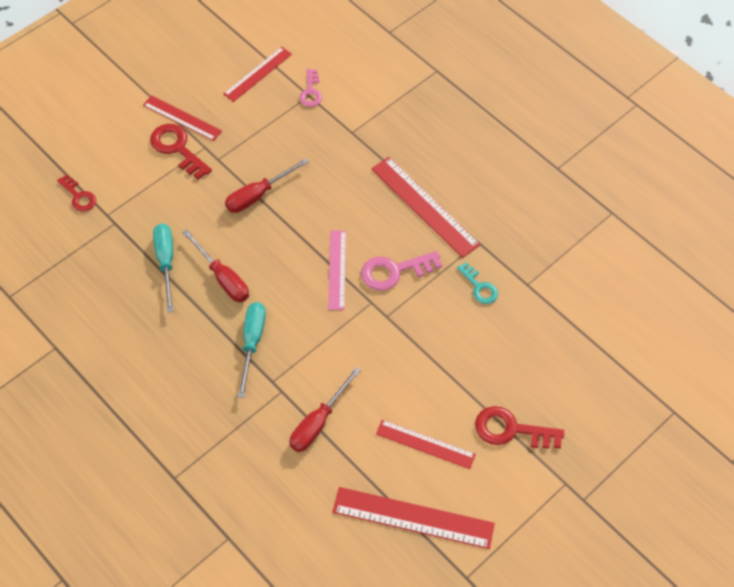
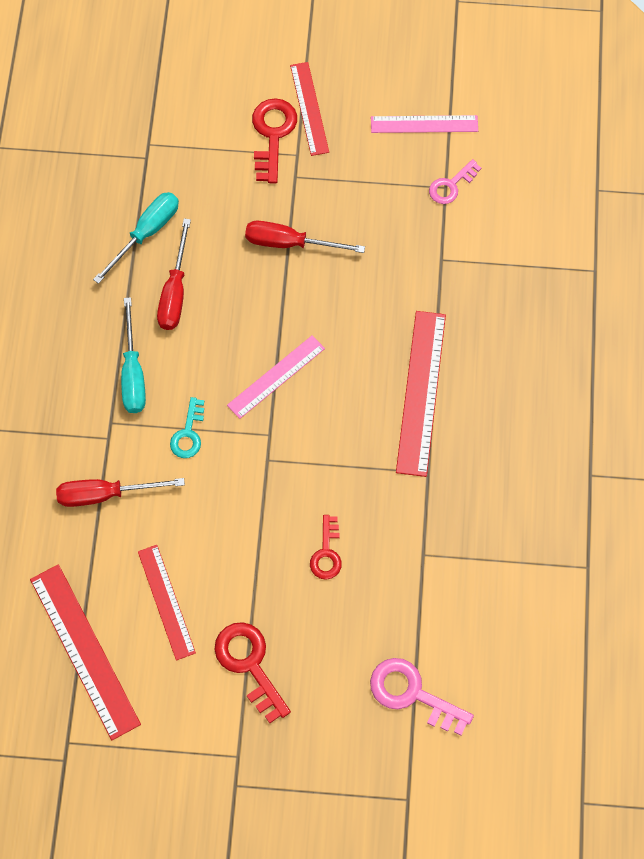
camera: 50 degrees right, 10 degrees up
(79, 196) = (144, 106): red key -> red key (326, 553)
(252, 343) = (133, 373): turquoise screwdriver -> turquoise screwdriver turned 120 degrees clockwise
(257, 74) = (424, 124): red ruler -> pink ruler
(394, 271) = (321, 426): pink key -> pink key (412, 694)
(479, 287) = (377, 514): turquoise key -> turquoise key (188, 434)

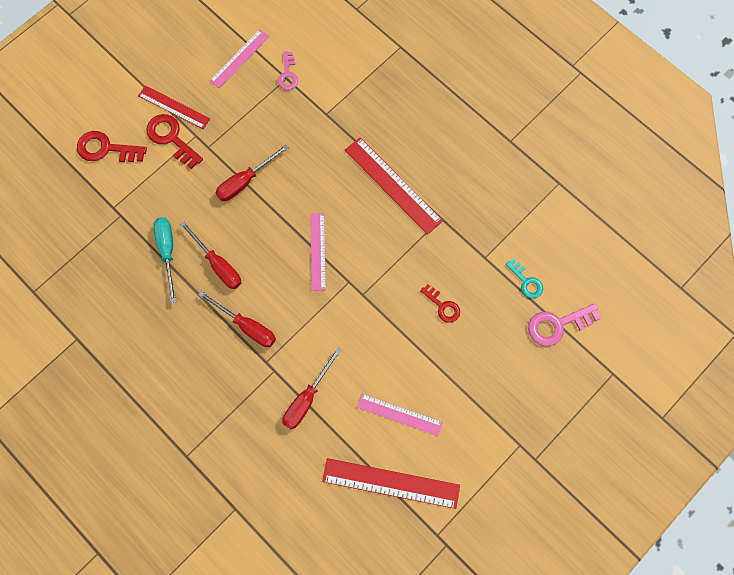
camera: 50 degrees left, 5 degrees up
(133, 373) = (247, 326): turquoise screwdriver -> red screwdriver
(166, 601) = (399, 414): red ruler -> pink ruler
(188, 434) = (310, 324): turquoise key -> turquoise key (526, 282)
(249, 664) = (472, 397): red key -> red key (106, 149)

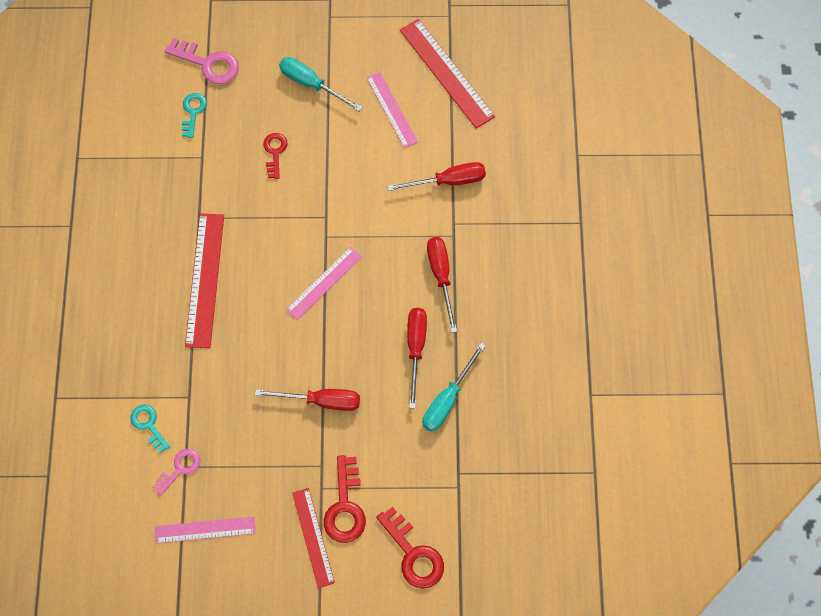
camera: 135 degrees left, 5 degrees down
(331, 80) = (148, 425): none -> turquoise key
(473, 379) = (311, 84): none -> turquoise screwdriver

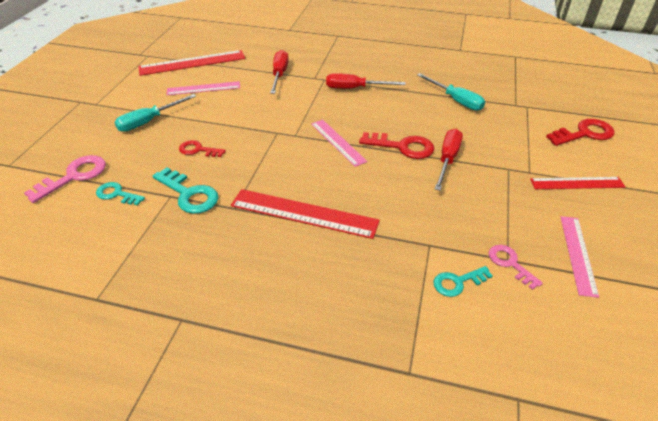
camera: 75 degrees left, 25 degrees down
(207, 172) = (189, 194): none -> turquoise key
(345, 507) = (546, 161): red key -> red key (403, 147)
(416, 348) = (410, 107): red screwdriver -> none

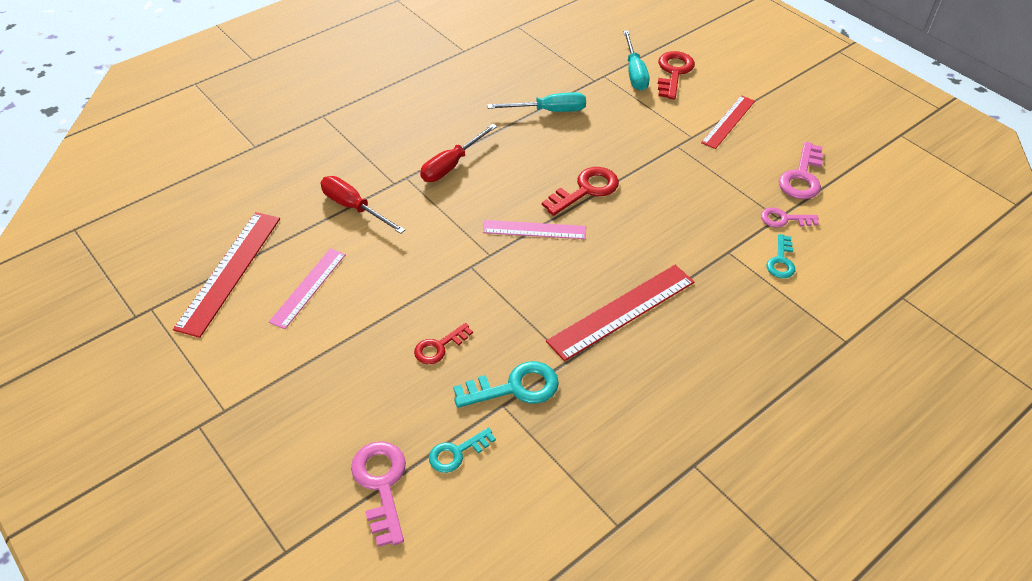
camera: 55 degrees left, 5 degrees up
(149, 121) = (330, 369): turquoise screwdriver -> turquoise screwdriver (634, 72)
(447, 159) = (632, 173): red screwdriver -> none
(578, 254) = (802, 177): pink ruler -> pink key

